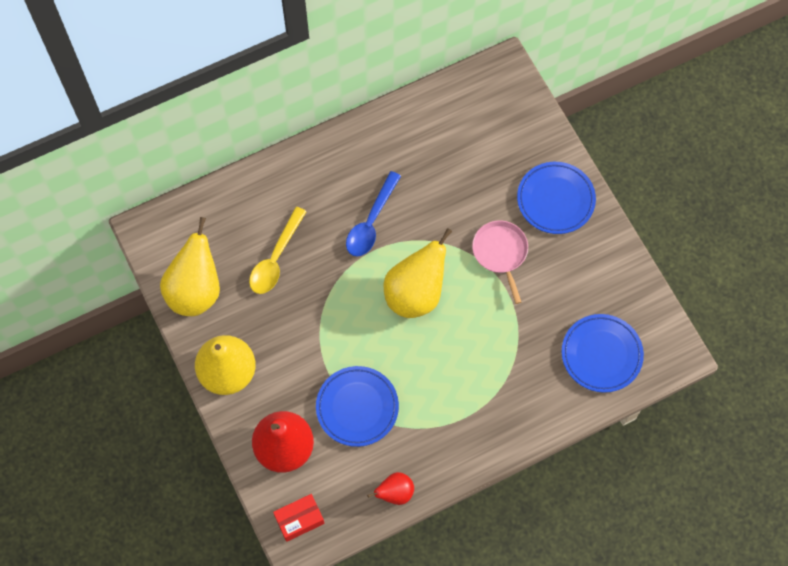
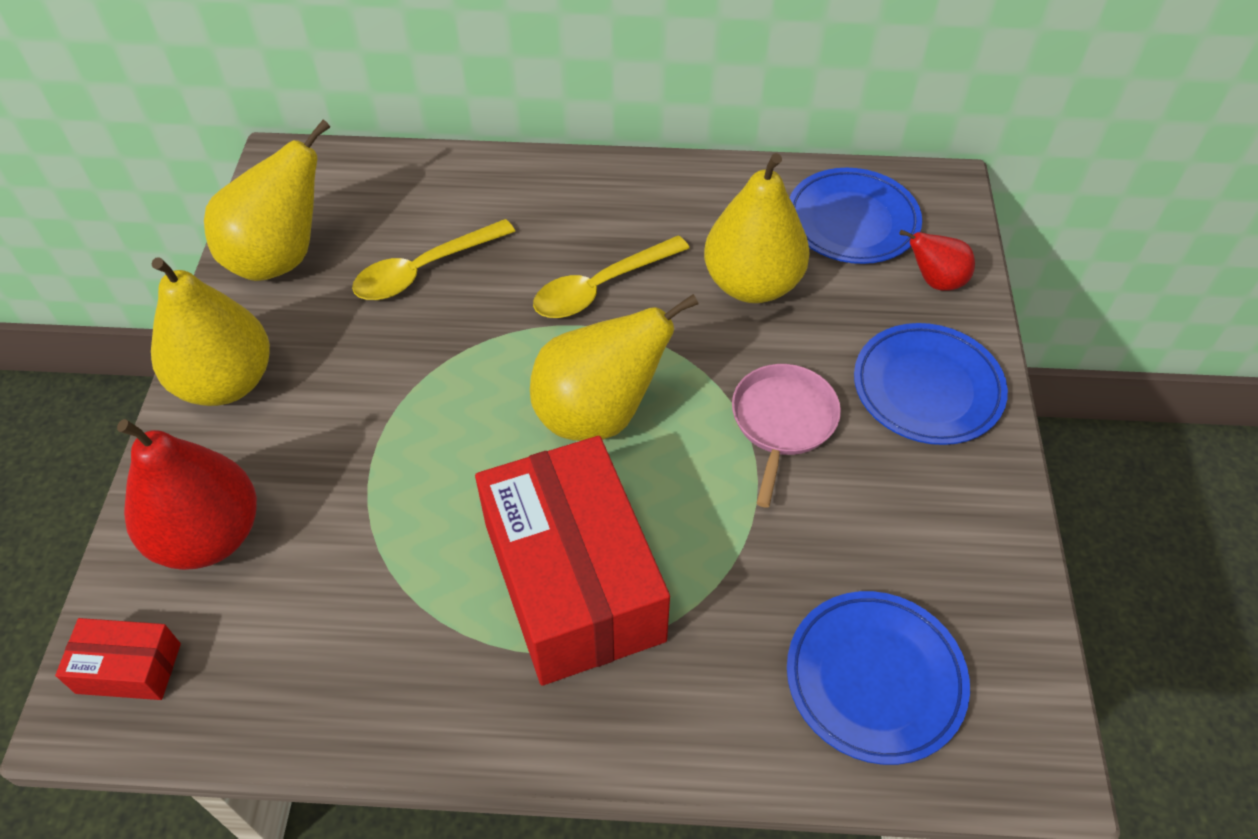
camera: 30 degrees right, 15 degrees down
(357, 407) = (374, 536): blue plate -> blue plate (852, 222)
(371, 222) = (600, 288): blue spoon -> yellow spoon
(395, 493) = (322, 718): red pear -> red pear (935, 281)
(443, 181) = (752, 284): none -> yellow pear
(456, 380) = (573, 581): none -> red box

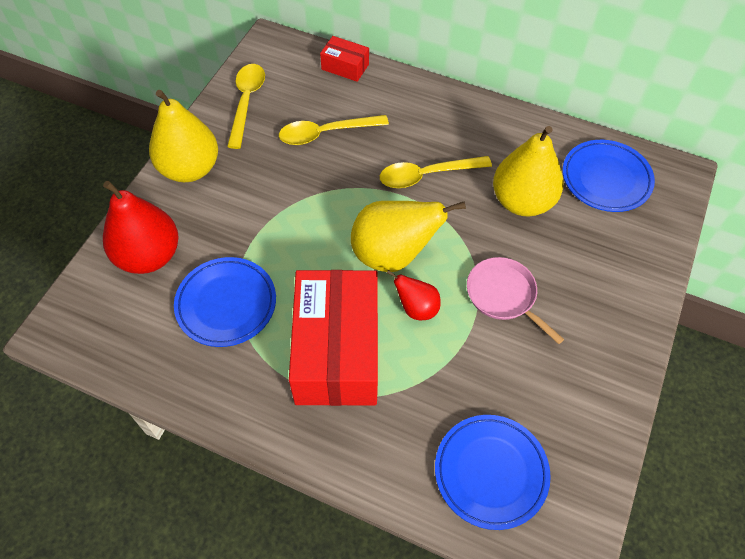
camera: 20 degrees right, 5 degrees up
(129, 668) = (83, 316): red box -> red box (345, 67)
(280, 258) = (246, 102): yellow pear -> yellow spoon
(782, 421) = (503, 295): pink pan -> pink pan turned 75 degrees counterclockwise
(927, 389) = (606, 304): blue plate -> blue plate (226, 304)
(935, 281) = (644, 235): red pear -> red pear (416, 308)

